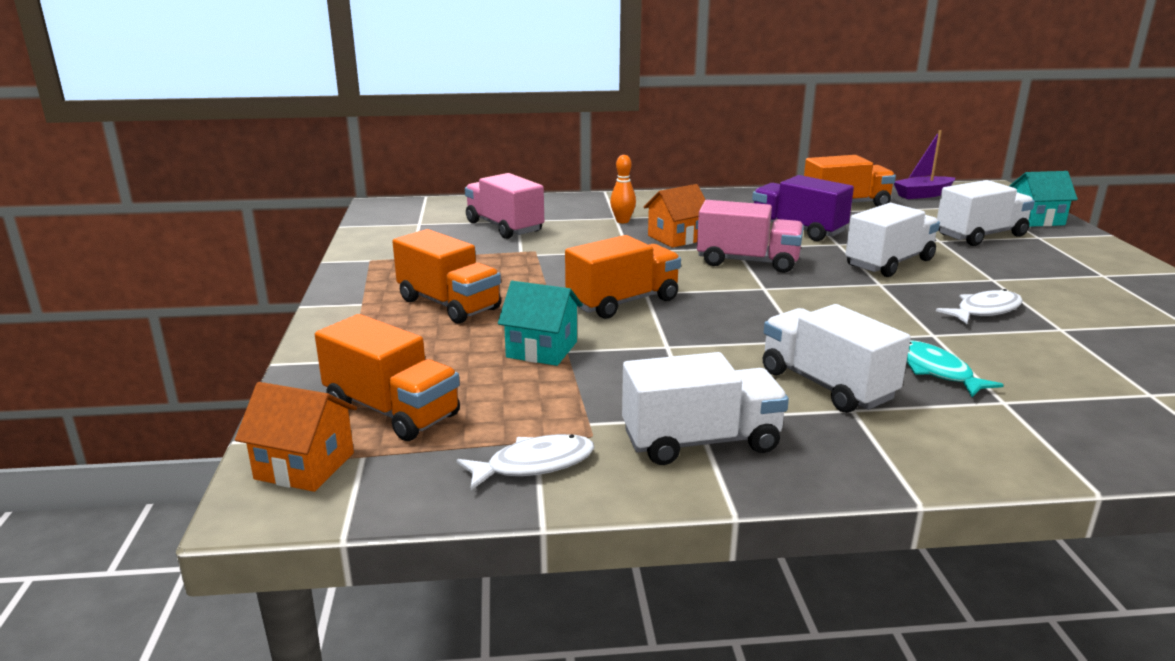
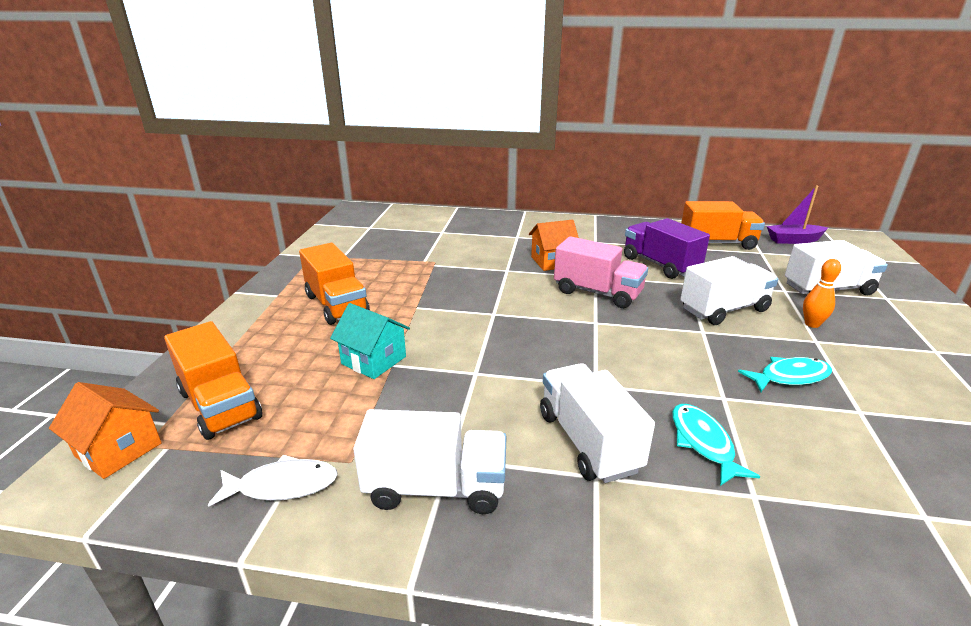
camera: 15 degrees right, 5 degrees up
(504, 227) = (427, 237): pink truck -> none
(622, 221) = (520, 241): orange bowling pin -> orange bowling pin (812, 324)
(623, 302) = (469, 321): orange truck -> none
(985, 311) = (790, 377): white fish -> turquoise fish
(1035, 219) = (892, 278): turquoise house -> none

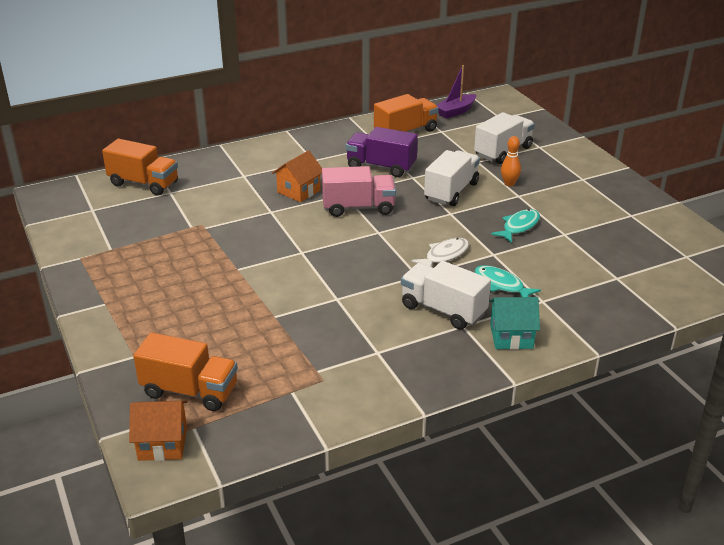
camera: 35 degrees left, 5 degrees up
(282, 486) = (300, 409): white fish -> white fish (444, 255)
(336, 305) = (170, 291): orange truck -> orange truck (144, 184)
(374, 360) = (257, 319): turquoise house -> turquoise house (511, 336)
(435, 488) = (387, 369): white truck -> none

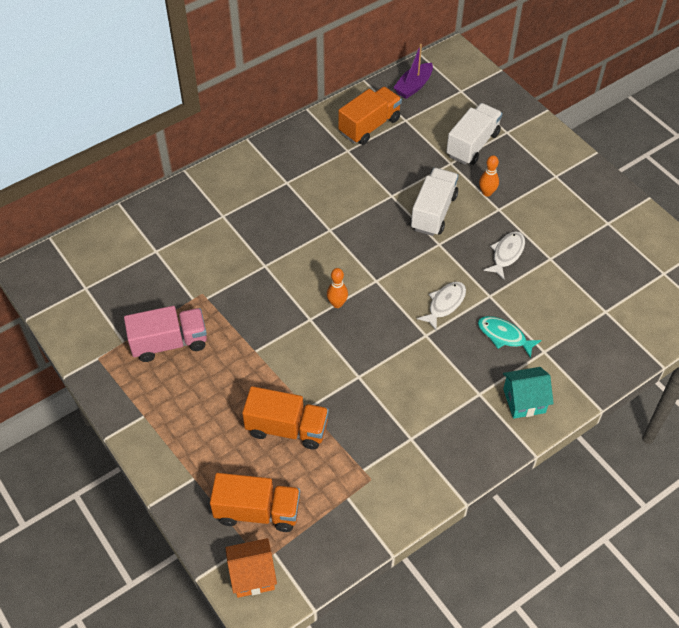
camera: 10 degrees left, 20 degrees up
(144, 184) = (124, 242): orange truck -> orange truck (287, 428)
(299, 191) = (284, 232): orange house -> none
(333, 244) = (337, 304): none -> orange bowling pin
(358, 208) = (349, 248): pink truck -> pink truck (169, 343)
(381, 167) = (357, 184): purple truck -> none
(443, 310) = (458, 377): white truck -> none
(519, 227) = (507, 254): turquoise fish -> white fish

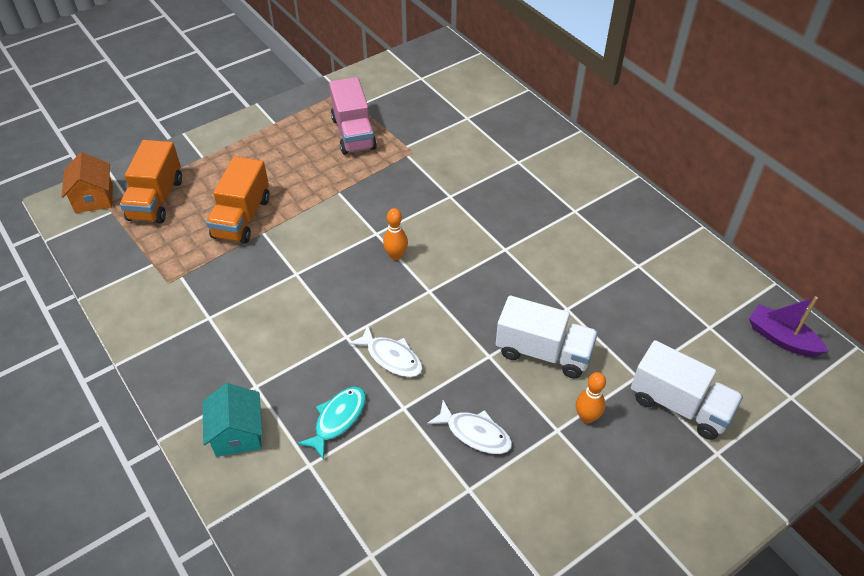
camera: 90 degrees right, 5 degrees down
(369, 126) = (687, 288): orange truck -> none

